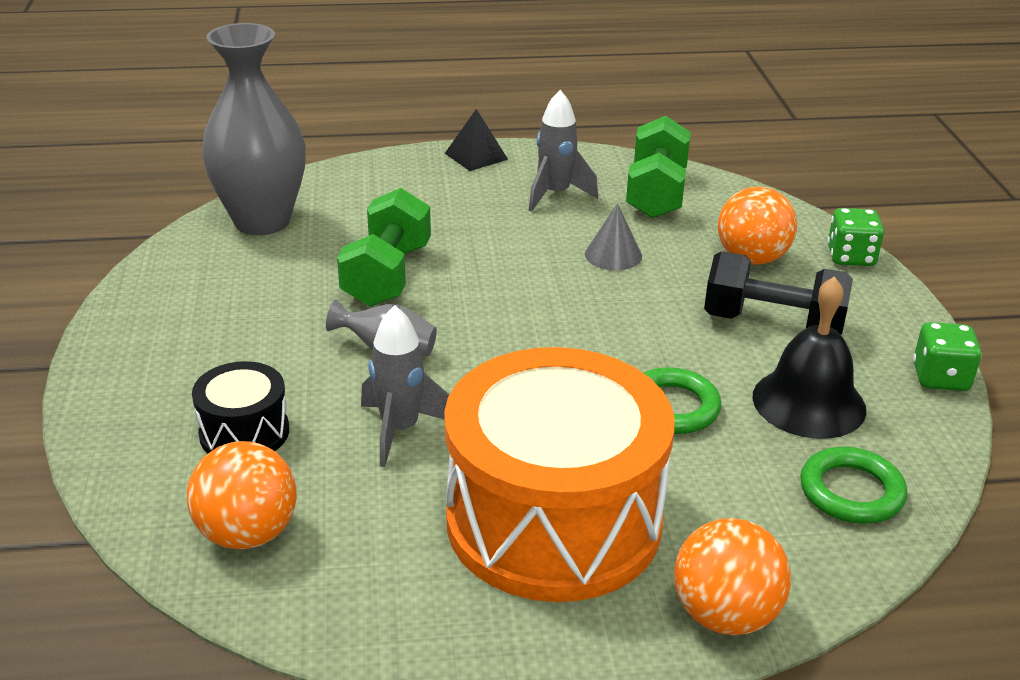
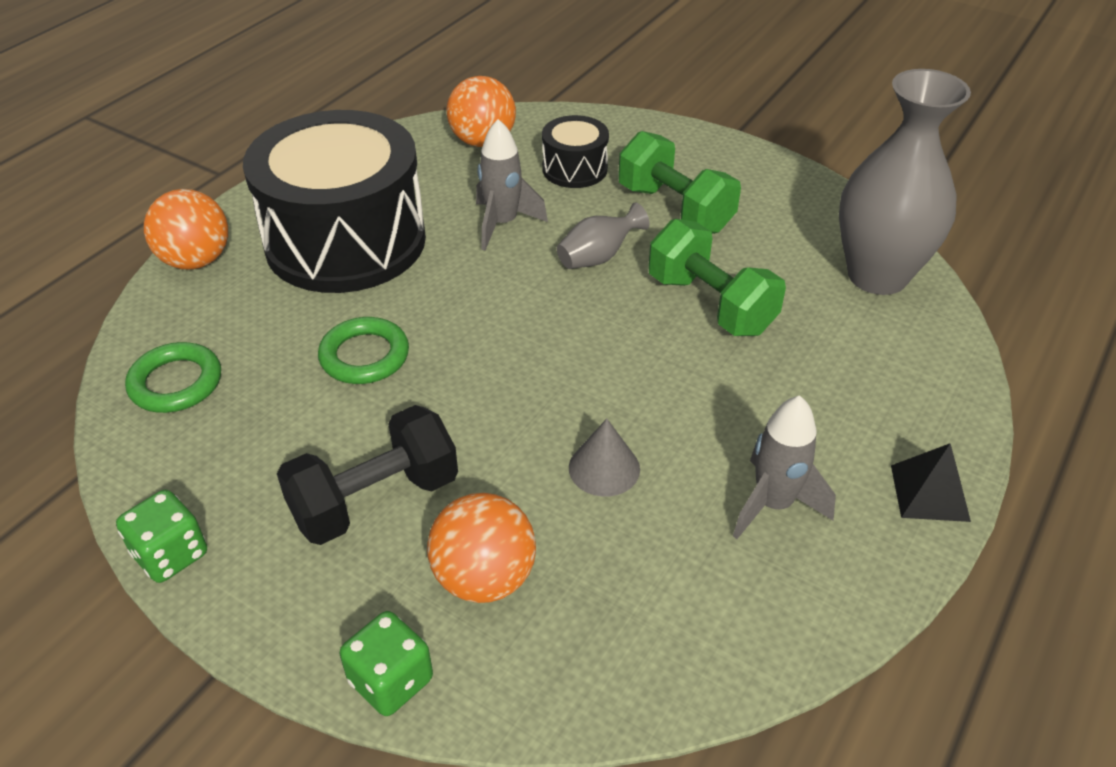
camera: 130 degrees right, 10 degrees up
(553, 521) = (345, 241): orange drum -> black drum
(656, 193) = (700, 603): green dumbbell -> green dumbbell (675, 209)
(809, 402) = (268, 436): black bell -> none

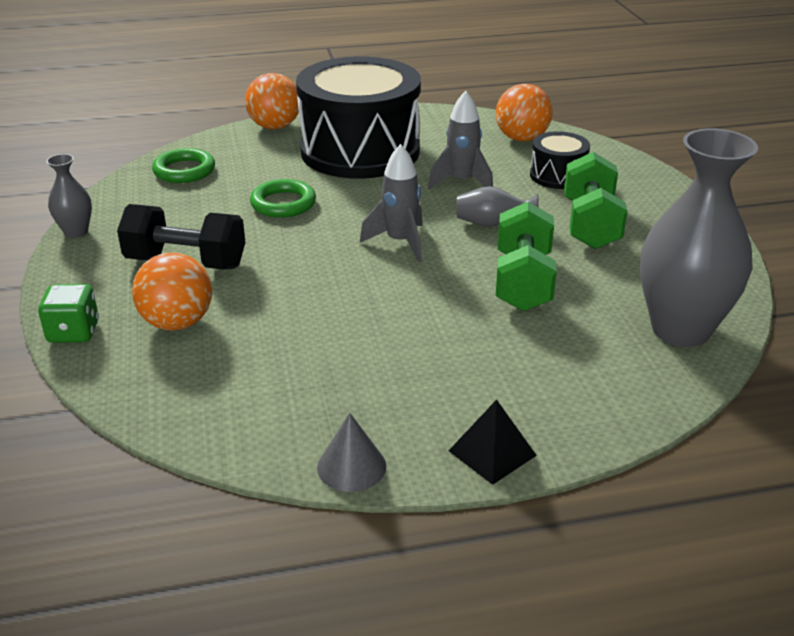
camera: 45 degrees right, 10 degrees down
(171, 554) = (76, 232): green dice -> grey vase
(604, 468) = (315, 317): grey cone -> grey cone (351, 466)
(773, 504) = (379, 392): grey rocket -> grey rocket (400, 242)

